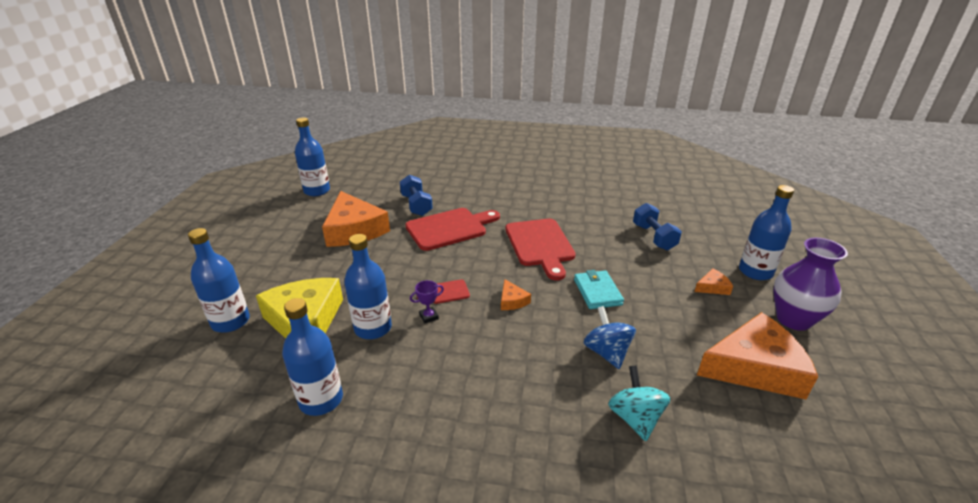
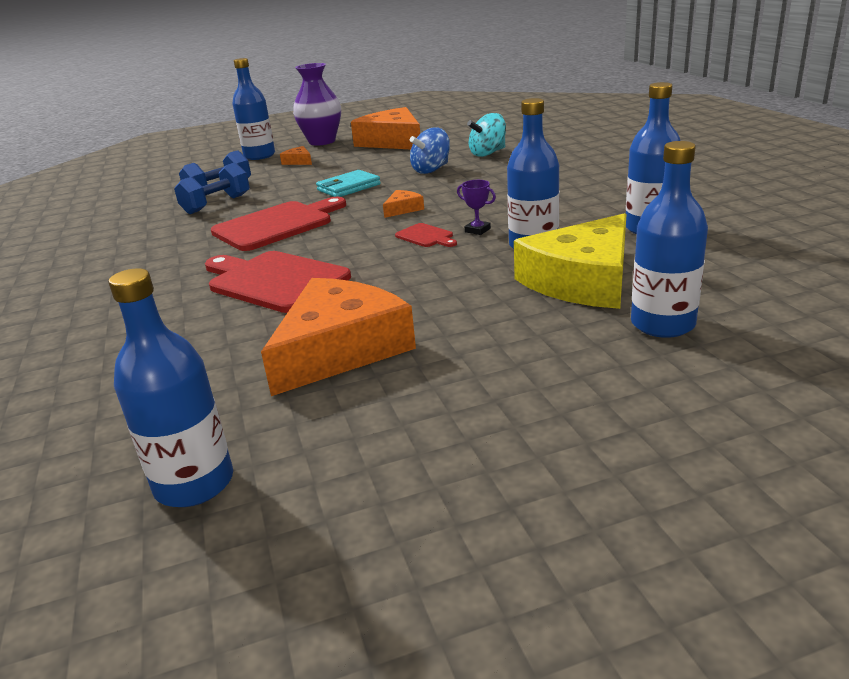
camera: 115 degrees left, 5 degrees down
(416, 205) = (210, 331): blue dumbbell -> blue dumbbell (216, 204)

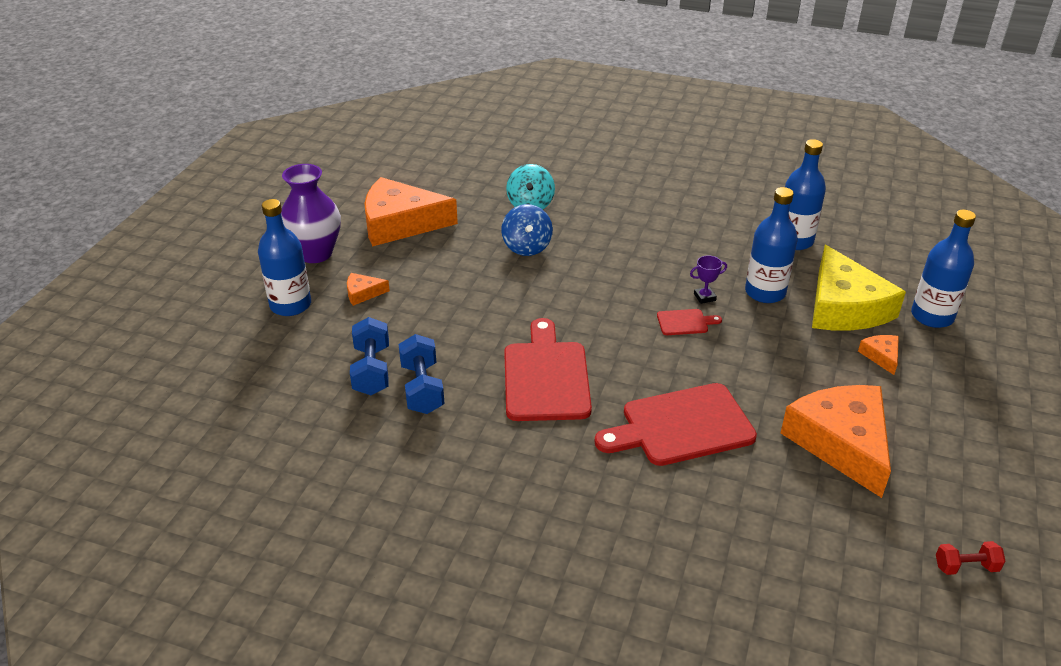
camera: 55 degrees left, 10 degrees up
(194, 483) = (966, 567): blue bottle -> red dumbbell
(348, 187) = (502, 302): turquoise wallet -> none
(403, 209) = (607, 304): orange cheese -> orange cheese (881, 356)

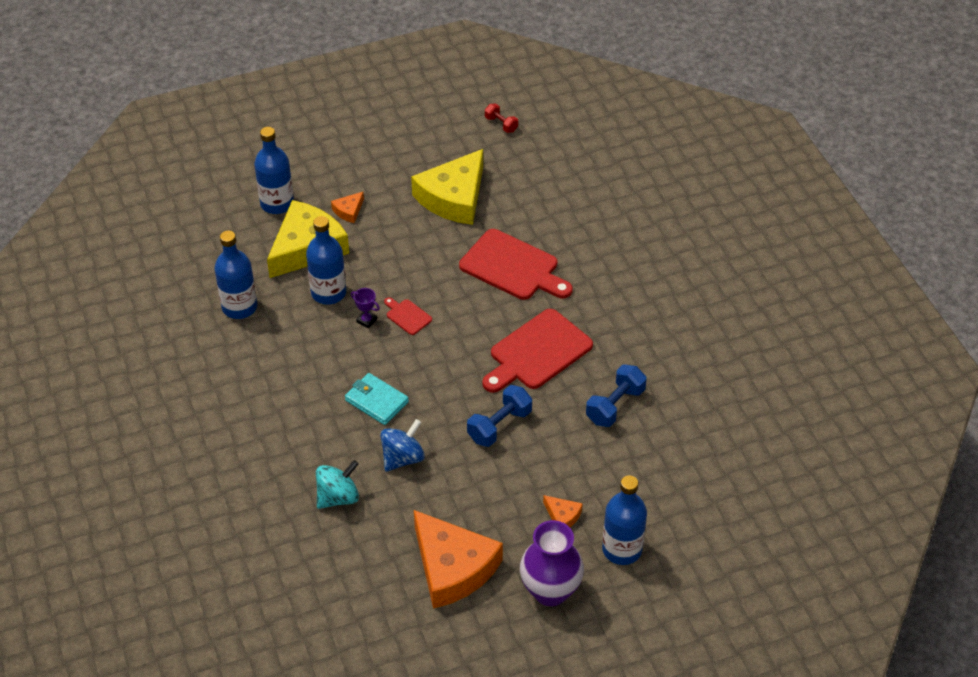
camera: 130 degrees left, 10 degrees up
(372, 370) = (629, 444): blue dumbbell -> blue dumbbell (499, 426)
(601, 261) = (377, 401): none -> turquoise wallet
(841, 443) = (454, 197): orange cheese -> yellow cheese

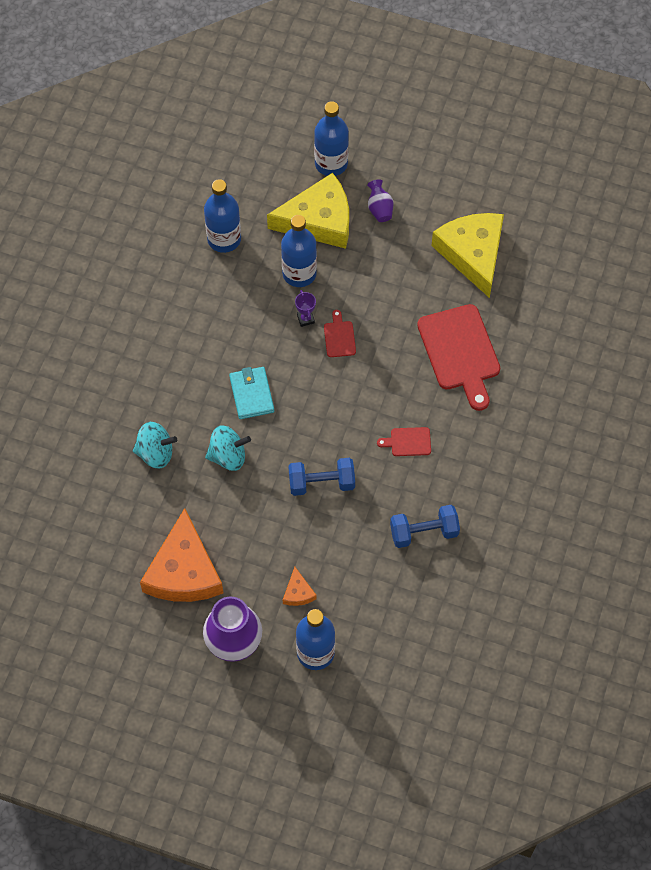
camera: 40 degrees right, 15 degrees up
(349, 211) = (379, 209): orange cheese -> purple vase
(402, 458) = (228, 456): blue spinning top -> turquoise spinning top
(454, 197) = (473, 254): yellow cheese -> yellow cheese turned 90 degrees clockwise
(501, 124) = (576, 210): red dumbbell -> none
(537, 352) = (408, 442): red cutting board -> red cutting board, size x0.46

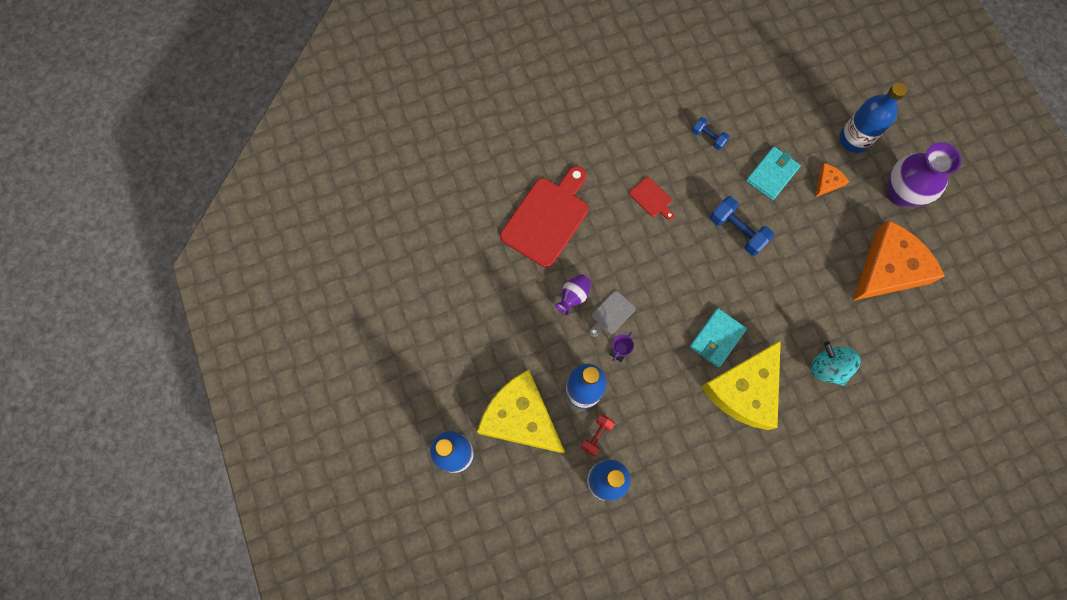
camera: 130 degrees left, 10 degrees up
(228, 456) = (780, 313): turquoise spinning top -> none
(259, 258) = (597, 436): none -> red dumbbell
(339, 337) = (611, 314): red cutting board -> grey cutting board
(345, 554) = (772, 174): none -> turquoise wallet
(379, 209) = (469, 377): purple vase -> purple vase (573, 296)
(424, 532) = (708, 137): blue dumbbell -> blue dumbbell, size x0.60
(473, 254) = (452, 273): yellow cheese -> yellow cheese (745, 390)

